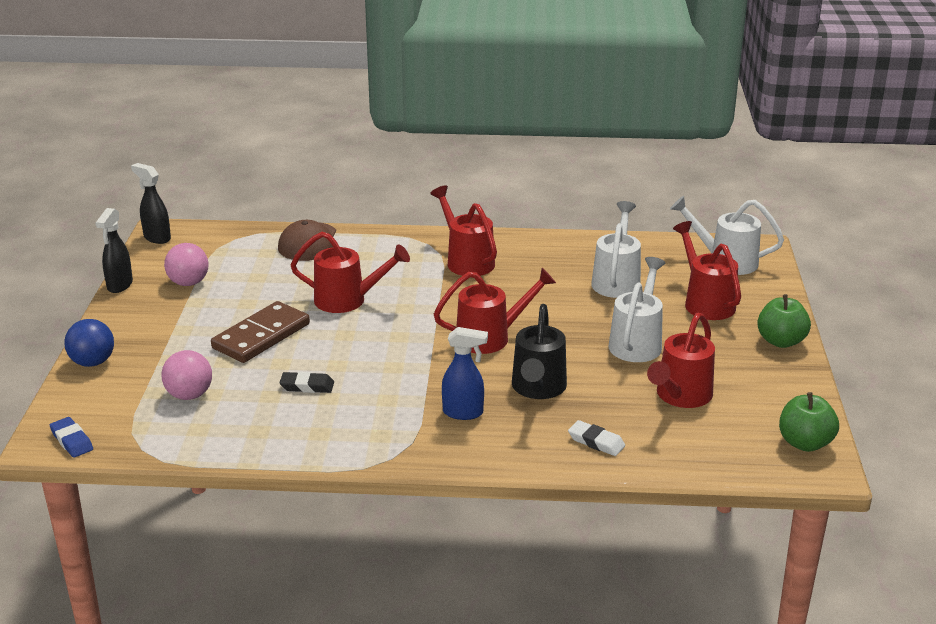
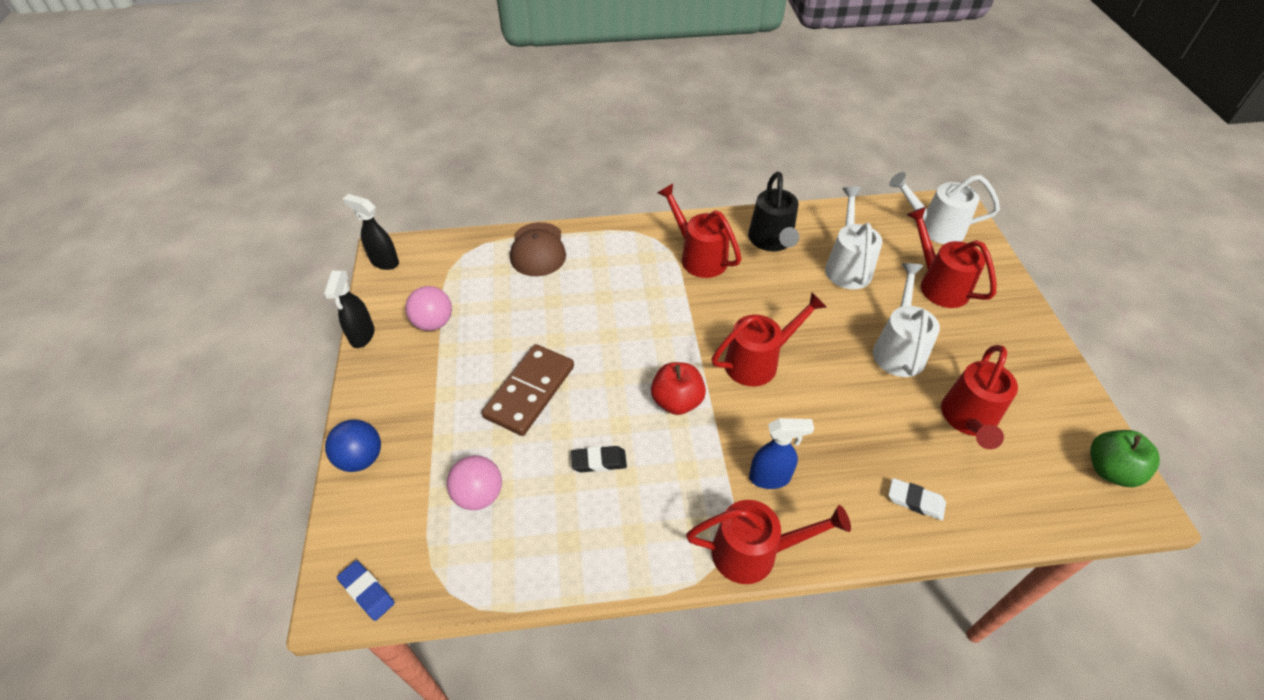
camera: 10 degrees left, 20 degrees up
(348, 300) = (602, 327): red watering can -> red watering can (754, 552)
(398, 356) = (677, 401): none -> red apple
(538, 389) = (830, 430): black watering can -> black watering can (771, 241)
(781, 341) = (1027, 328): green apple -> none

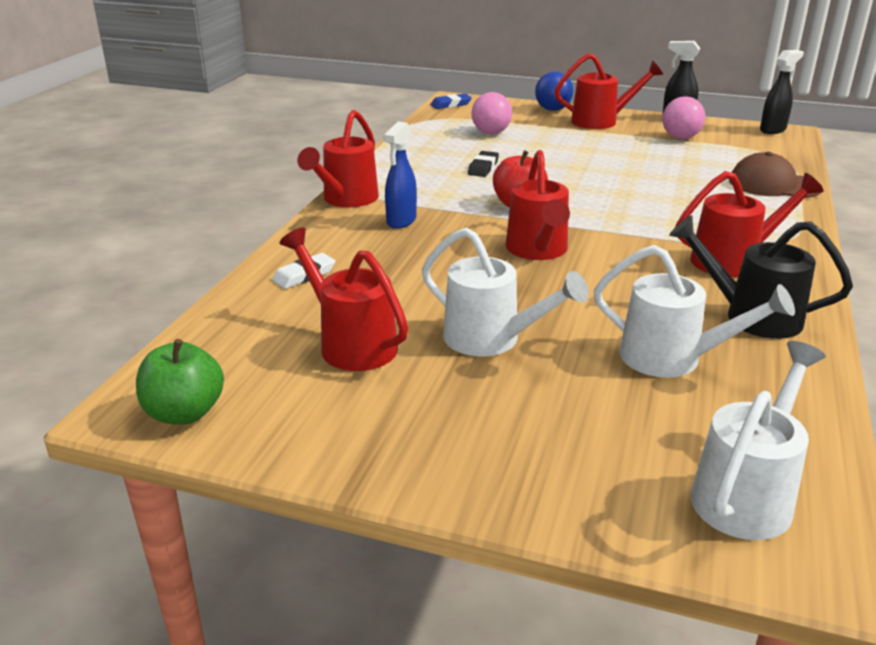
camera: 115 degrees right, 20 degrees down
(530, 392) = (575, 157): brown domino -> none
(938, 284) = (591, 427): red watering can -> red watering can (601, 121)

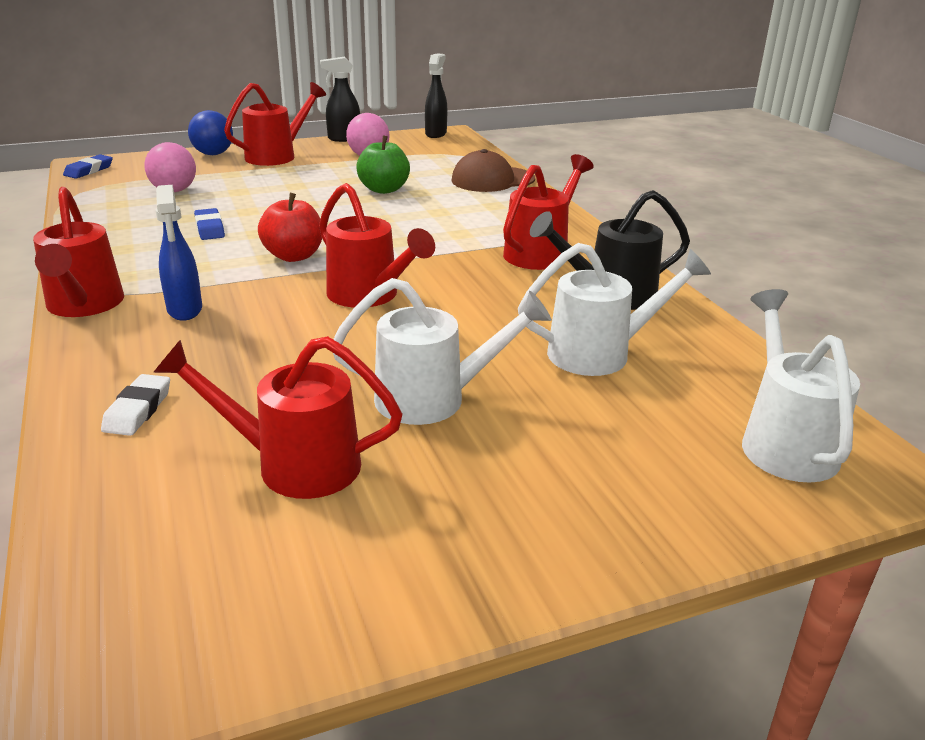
camera: 40 degrees left, 0 degrees up
(184, 413) = (183, 647): green apple -> green apple (384, 189)
(483, 167) = (210, 228): black eraser -> blue eraser

